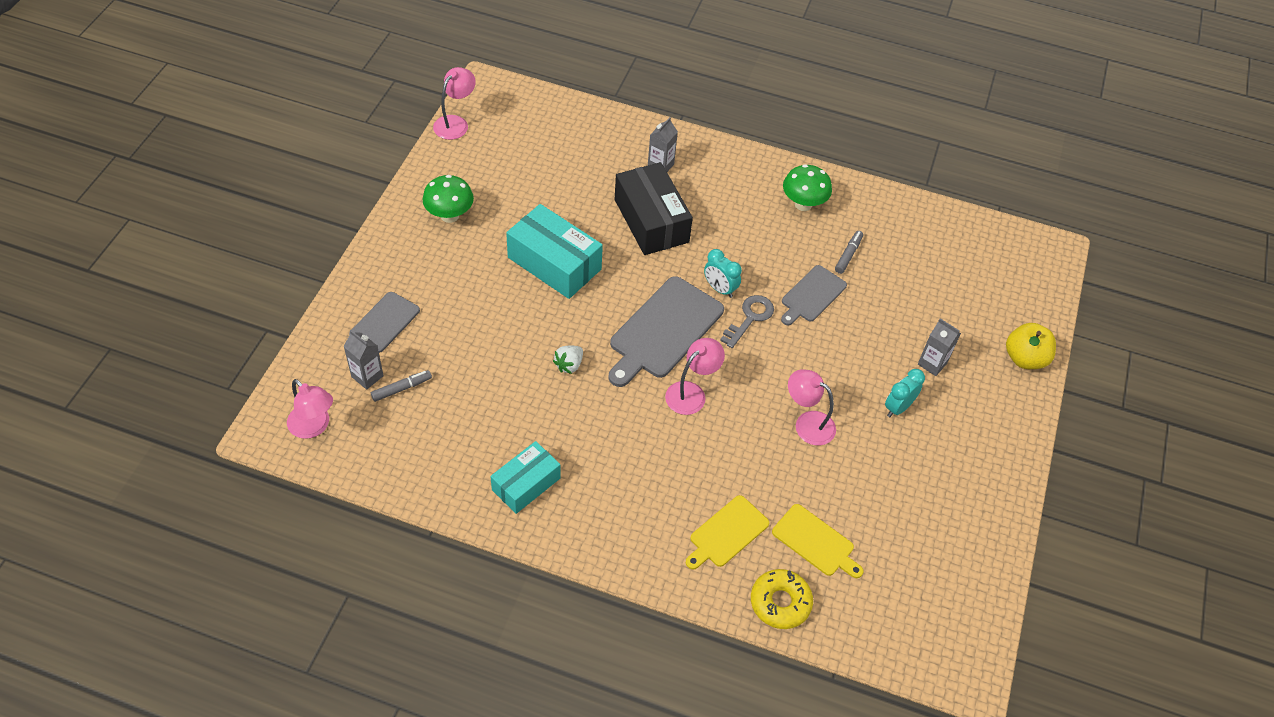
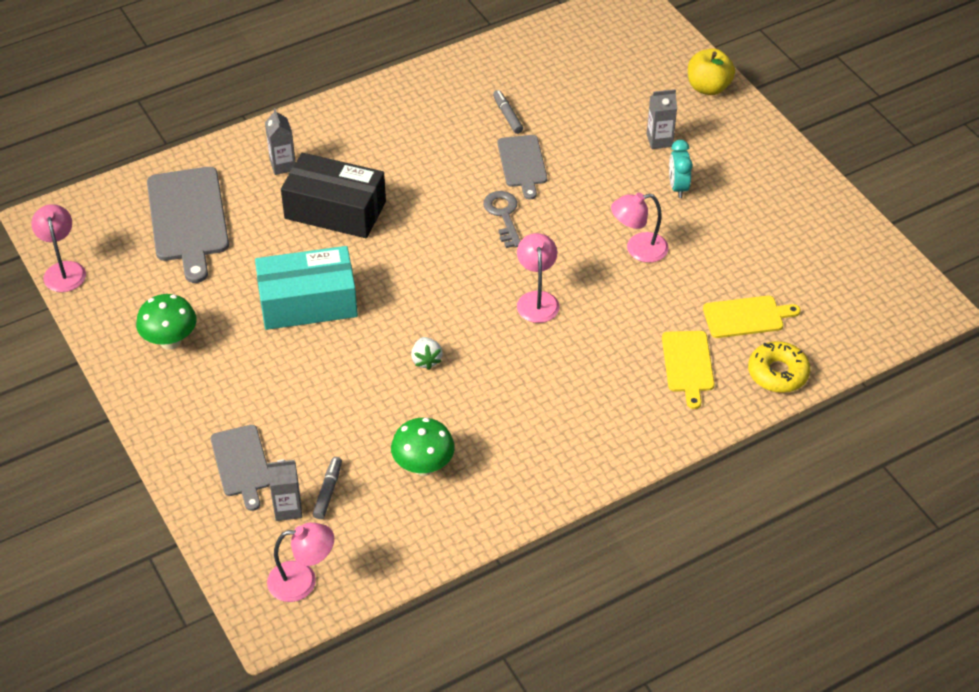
camera: 45 degrees left, 5 degrees down
(526, 484) = (516, 464): turquoise box -> none
(663, 330) = (457, 276): grey cutting board -> grey cutting board (188, 219)
(720, 289) = (454, 214): turquoise clock -> none
(803, 204) = (427, 106): green mushroom -> green mushroom (423, 466)

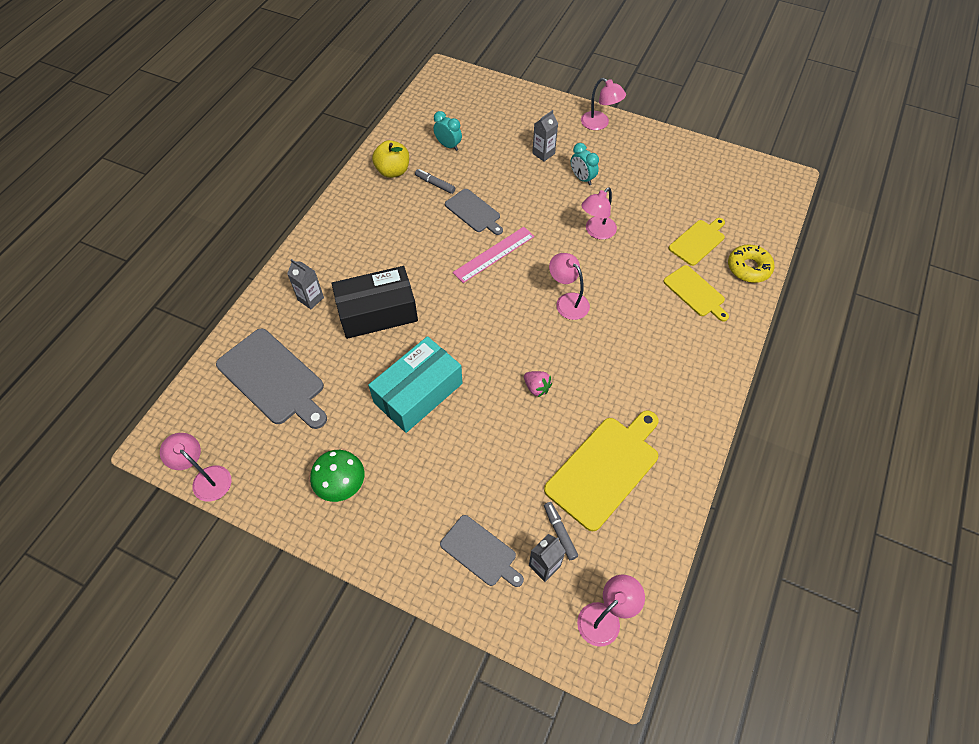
camera: 35 degrees left, 10 degrees up
(423, 466) = (605, 469): green mushroom -> yellow cutting board
(426, 360) = (536, 387): white strawberry -> pink strawberry
(503, 215) = (494, 254): grey key -> pink ruler
(559, 82) = (448, 145): none -> turquoise clock
(708, 87) = (540, 105): yellow apple -> yellow apple (393, 171)
(759, 139) = (599, 124): none -> pink lamp

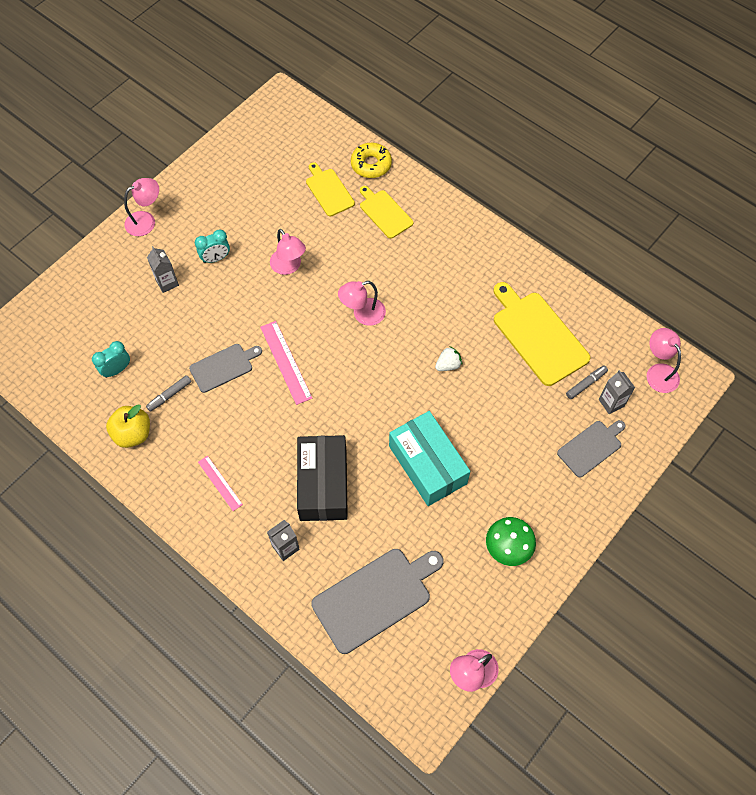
camera: 75 degrees left, 5 degrees up
(362, 238) = (220, 483): none -> pink ruler
(536, 387) = (448, 365): pink strawberry -> white strawberry
(560, 532) = (586, 384): grey marker -> grey marker turned 150 degrees clockwise
(695, 292) = (384, 212): yellow cutting board -> yellow cutting board turned 105 degrees counterclockwise

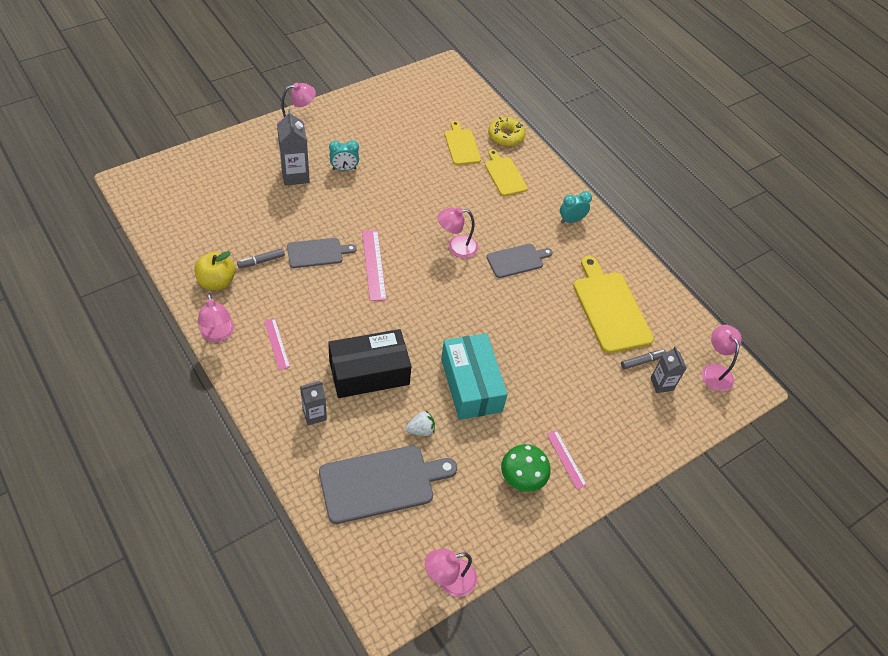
camera: 10 degrees right, 10 degrees down
(117, 370) = (224, 228): turquoise clock -> turquoise clock (571, 220)
(167, 282) = (295, 175): grey carton -> grey carton, size x1.55
(289, 267) = (405, 192): pink lamp -> pink lamp (218, 335)
(323, 484) = (369, 372): black box -> black box turned 60 degrees clockwise
(448, 365) = (519, 309): white strawberry -> white strawberry (421, 430)
(543, 513) = (566, 459): none -> pink ruler
(591, 447) = (630, 416): grey cutting board -> grey cutting board (517, 260)

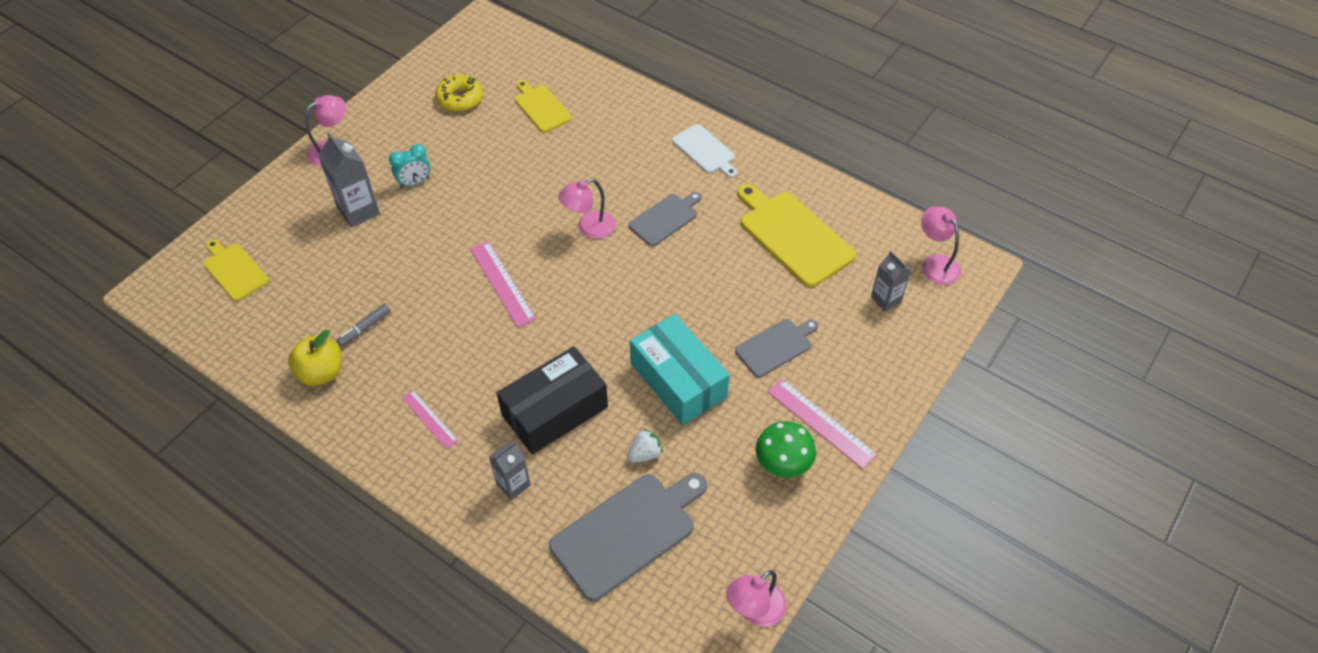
camera: 15 degrees left, 0 degrees up
(218, 335) = (353, 435): pink lamp -> none
(317, 253) = (428, 293): grey cutting board -> grey cutting board (776, 346)
(504, 175) = (606, 125): yellow cutting board -> yellow cutting board (234, 270)
(506, 136) = (587, 79): yellow donut -> yellow donut (460, 98)
(566, 459) = (820, 423): pink ruler -> pink ruler, size x1.56
(571, 220) = (705, 151): turquoise clock -> white cutting board
(642, 361) = (854, 282): grey marker -> none

